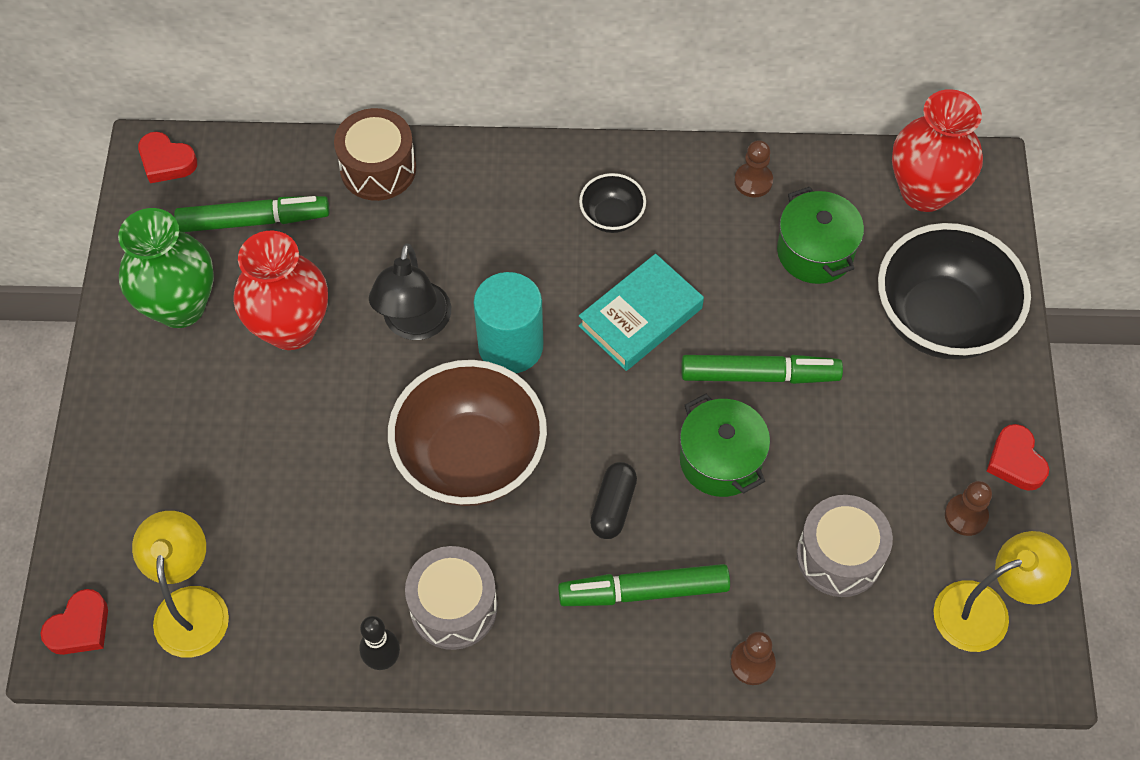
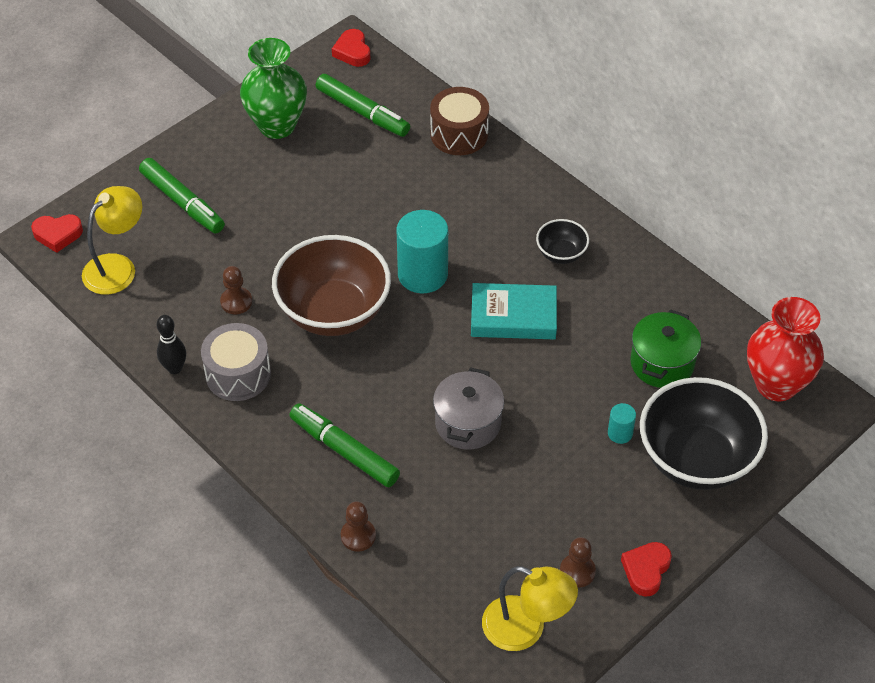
camera: 45 degrees right, 10 degrees down
(291, 328) = (319, 177): red vase -> none
(414, 325) = (384, 225): black lamp -> none
(613, 506) = (379, 396): black capsule -> none
(720, 460) = (468, 423): green pot -> grey pot
(753, 181) = (671, 298): brown pawn -> brown pawn (236, 302)
(759, 375) = (545, 399): green marker -> green marker (182, 202)
(839, 556) = (474, 527): grey drum -> none
(855, 351) = (620, 433): none -> turquoise cylinder

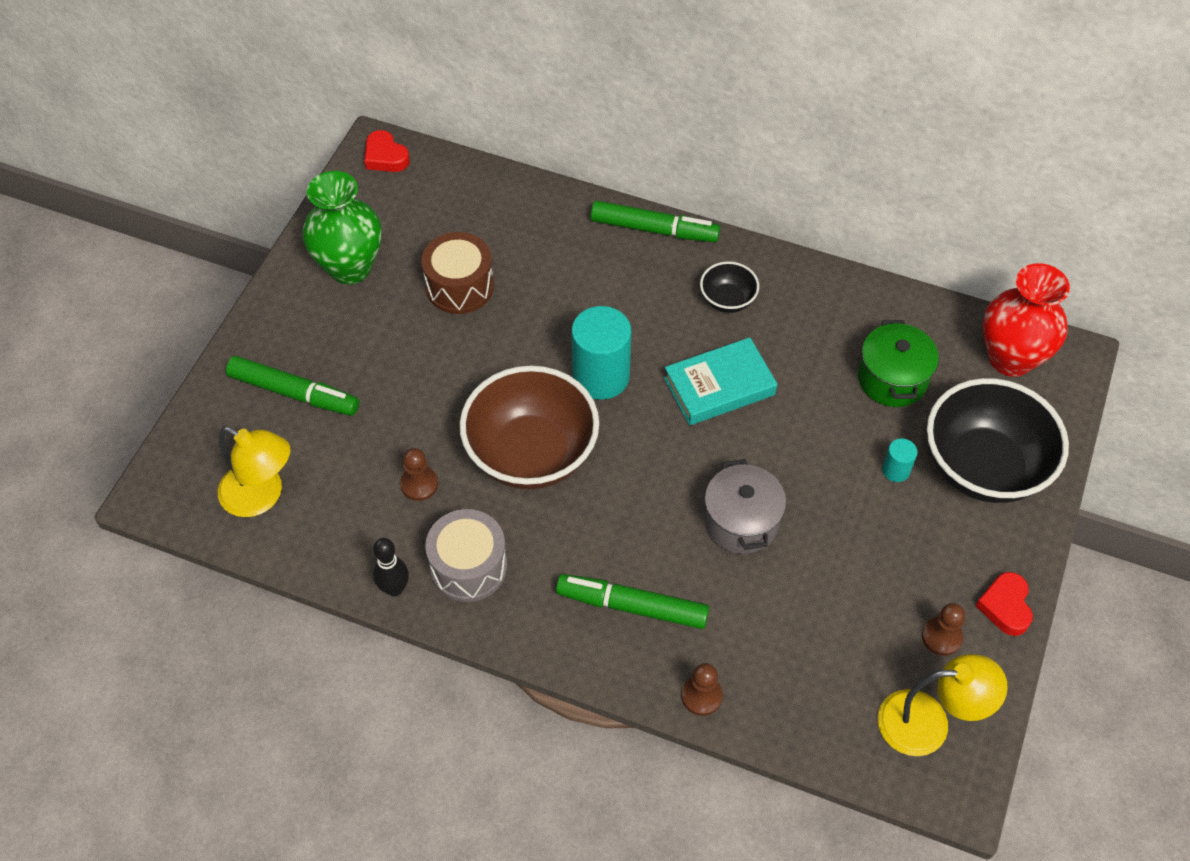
camera: 25 degrees left, 5 degrees up
(58, 234) = (170, 484): red heart -> none
(117, 267) = (262, 496): yellow lamp -> yellow lamp turned 105 degrees clockwise
(362, 112) = (434, 220): green marker -> green marker (654, 230)
(459, 134) = (550, 208): brown drum -> brown drum (459, 286)

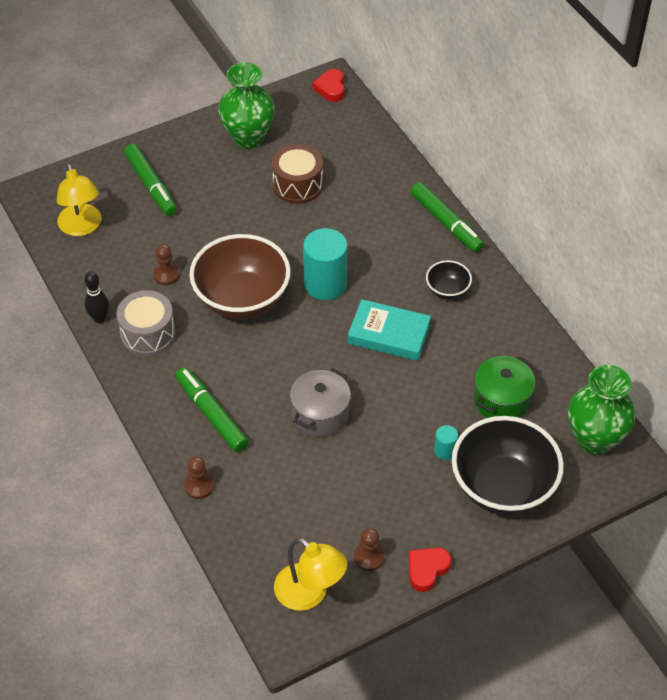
camera: 40 degrees right, 5 degrees down
(1010, 358) = (594, 439): red vase -> green vase

